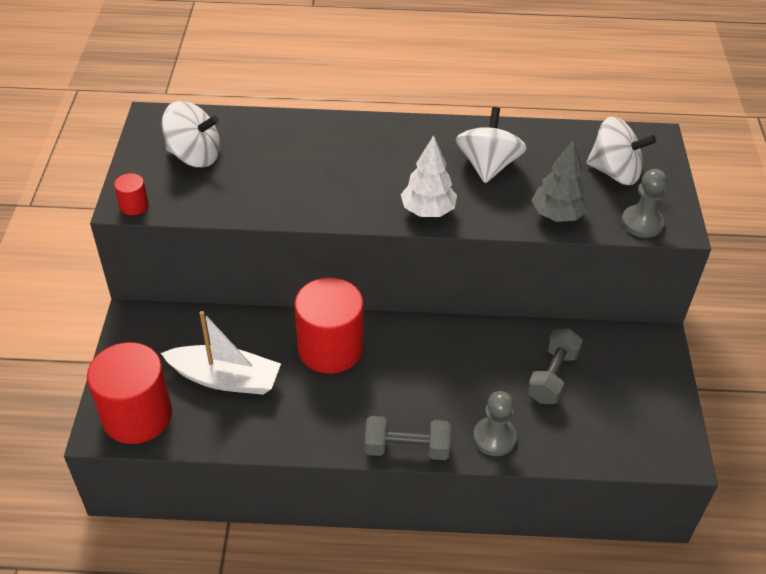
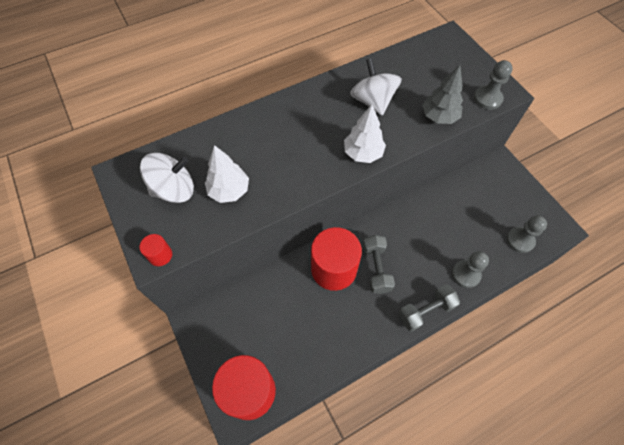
camera: 30 degrees left, 15 degrees up
(225, 379) = (286, 329): white boat -> none
(249, 181) = (229, 191): none -> white tree
(552, 376) = (466, 216): grey dumbbell -> grey dumbbell (376, 268)
(605, 439) = (520, 240): none -> grey pawn
(614, 172) = (446, 70): white spinning top -> none

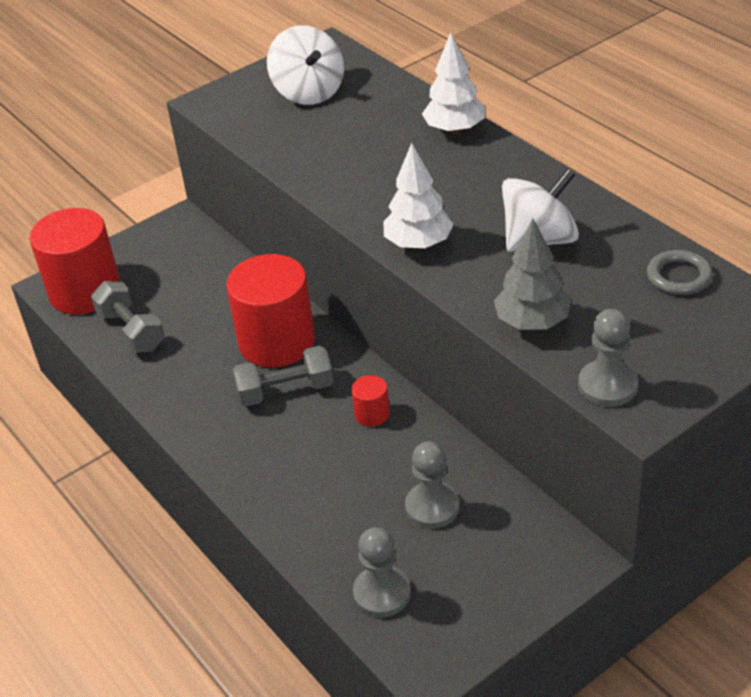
camera: 85 degrees right, 20 degrees down
(160, 255) = (210, 106): red cylinder -> red cylinder (372, 414)
(229, 191) = (316, 134): white tree -> white tree (454, 129)
(413, 58) = (678, 276): none -> grey ring
(426, 311) = (215, 460): grey dumbbell -> grey dumbbell (131, 331)
(466, 274) = (292, 510): grey pawn -> grey pawn (432, 507)

